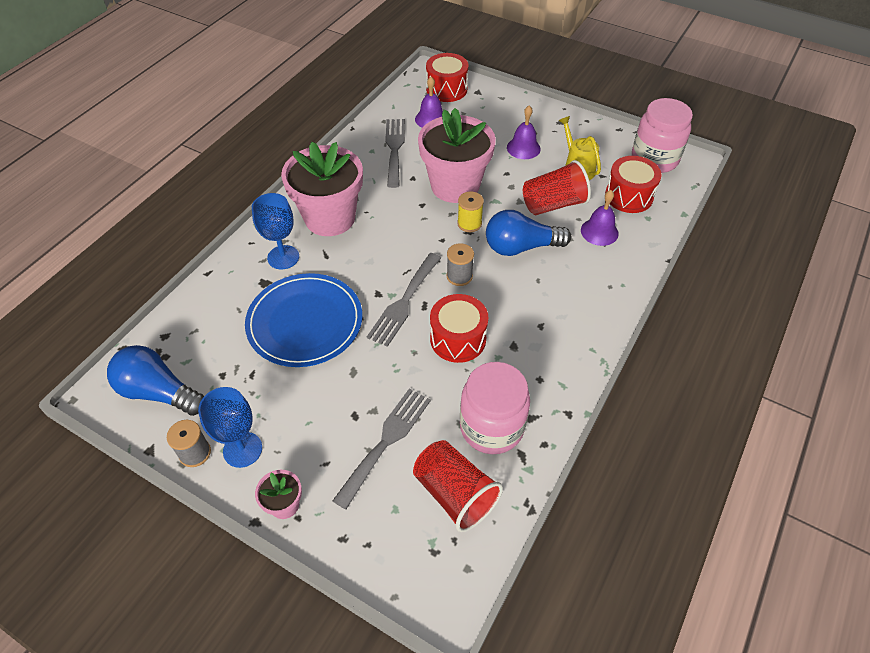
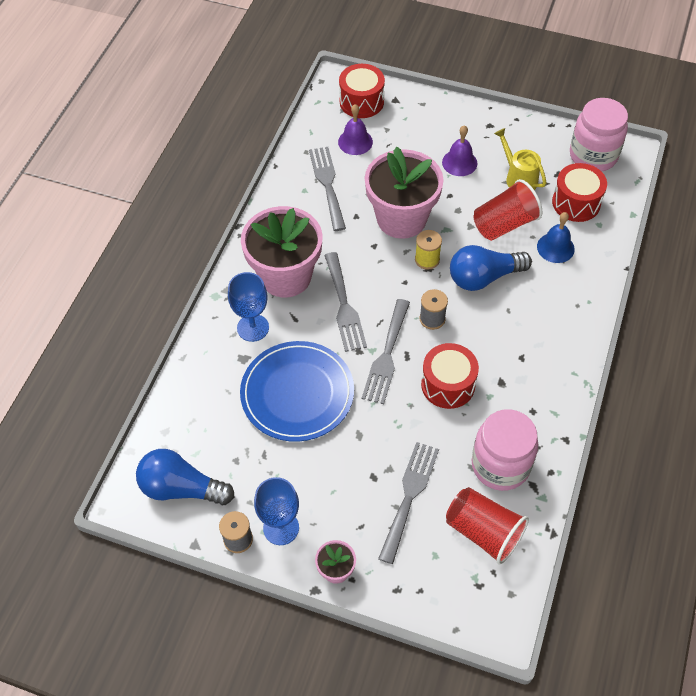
camera: 10 degrees left, 5 degrees up
(377, 252) = (344, 306): none -> grey fork
(599, 232) = (555, 247): purple bell -> blue bell

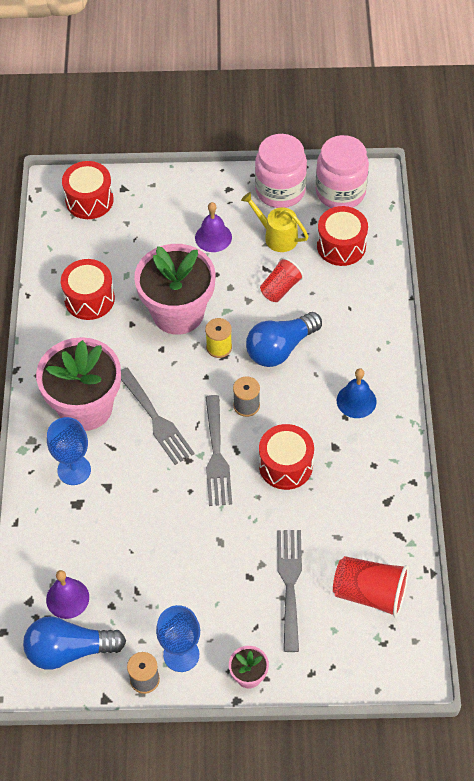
camera: 20 degrees left, 0 degrees up
(297, 393) = (144, 521): blue plate -> none
(327, 184) = (89, 299): grey fork -> red drum
(355, 142) = (100, 245): purple bell -> purple bell (67, 598)
(500, 465) = (362, 526): pink jar -> pink jar (280, 190)
(504, 224) = (280, 288): red cup -> red cup, size x0.66
(555, 247) = (338, 297): blue bell -> blue bell (356, 401)

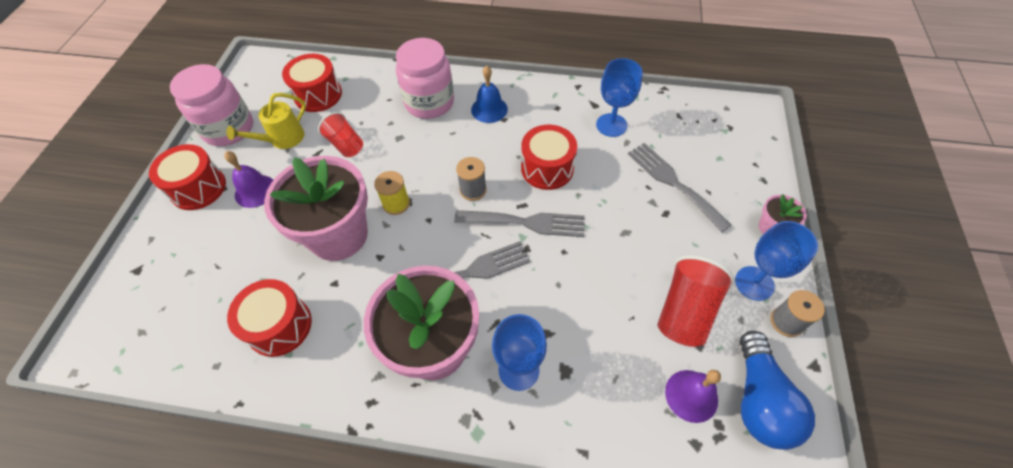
camera: 80 degrees left, 0 degrees up
(89, 200) = (130, 310): red drum -> red drum (198, 188)
(280, 348) = (415, 154): blue light bulb -> none
(290, 583) = (673, 183): grey fork -> grey fork turned 45 degrees clockwise
(340, 192) = (257, 86): pink jar -> pink jar (429, 102)
(359, 520) = (611, 125): none -> blue goblet
(370, 593) = (683, 129): red cup -> red cup (685, 311)

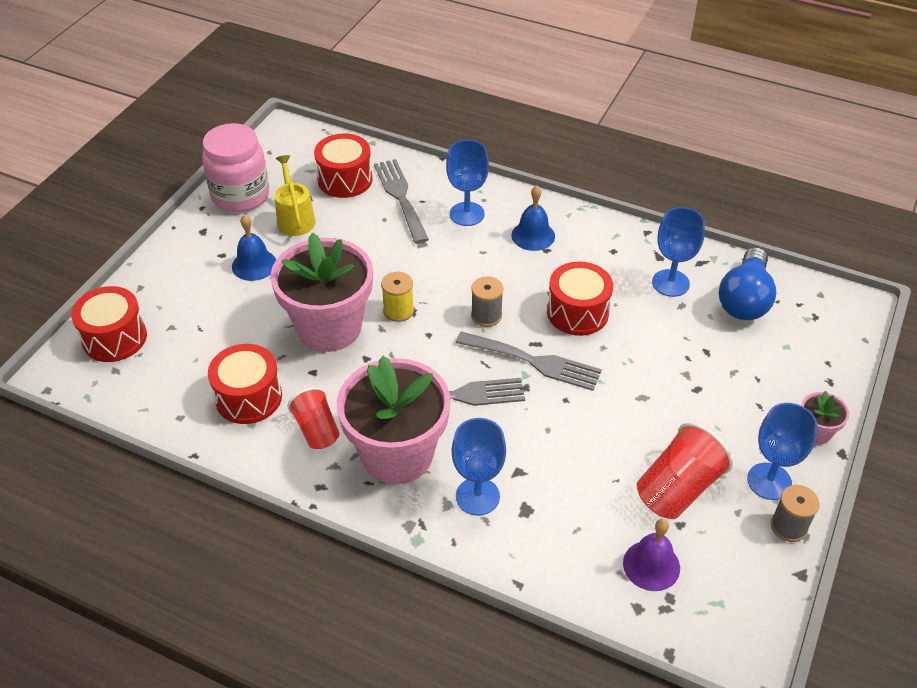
camera: 15 degrees right, 10 degrees down
(198, 188) = (197, 249): red drum -> red drum (114, 338)
(255, 191) = (254, 264): purple bell -> blue bell
(282, 139) = (295, 218): yellow watering can -> yellow watering can turned 105 degrees clockwise
(345, 145) = (361, 239): red cup -> red cup (316, 430)
(429, 102) = (467, 214): pink jar -> blue goblet
(673, 183) = (719, 360): grey fork -> grey fork (400, 197)
(759, 400) = (723, 588): blue light bulb -> blue light bulb (744, 299)

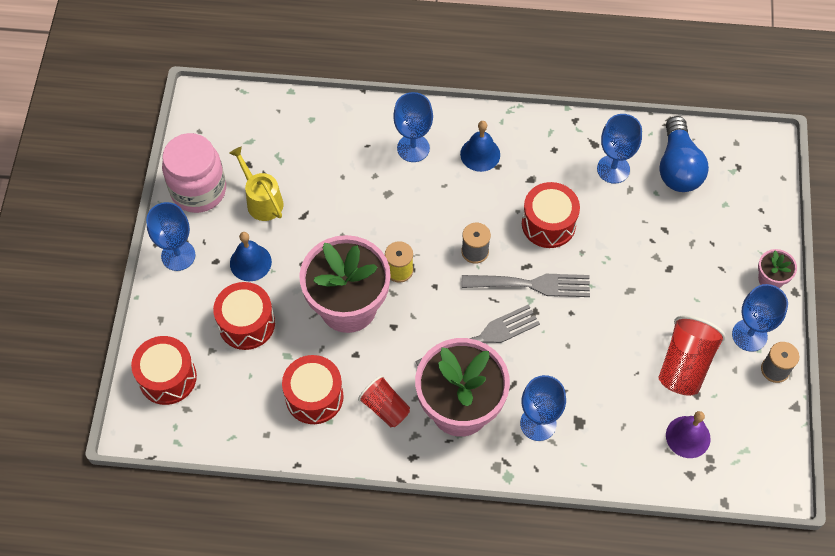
camera: 20 degrees left, 15 degrees up
(189, 241) = (178, 255): none -> blue goblet
(345, 179) = (286, 142): red drum -> red drum (246, 324)
(400, 197) = (346, 147): grey fork -> none

